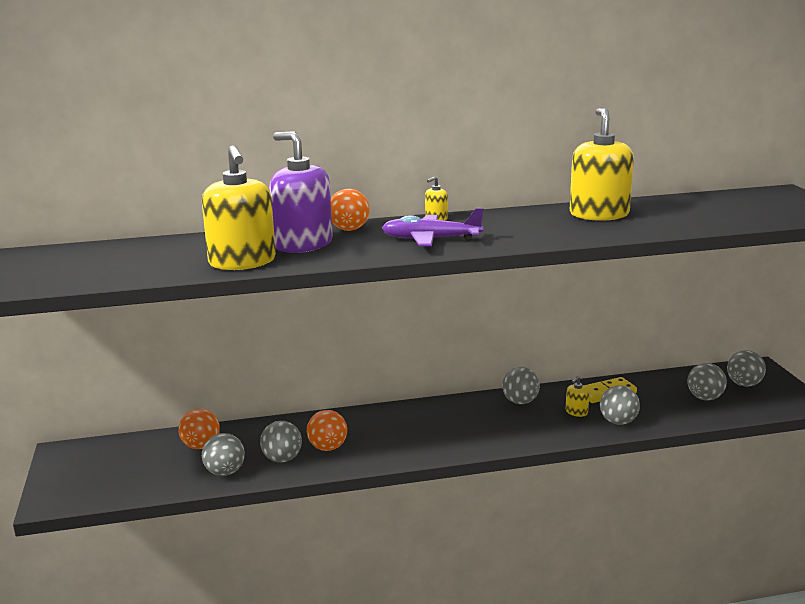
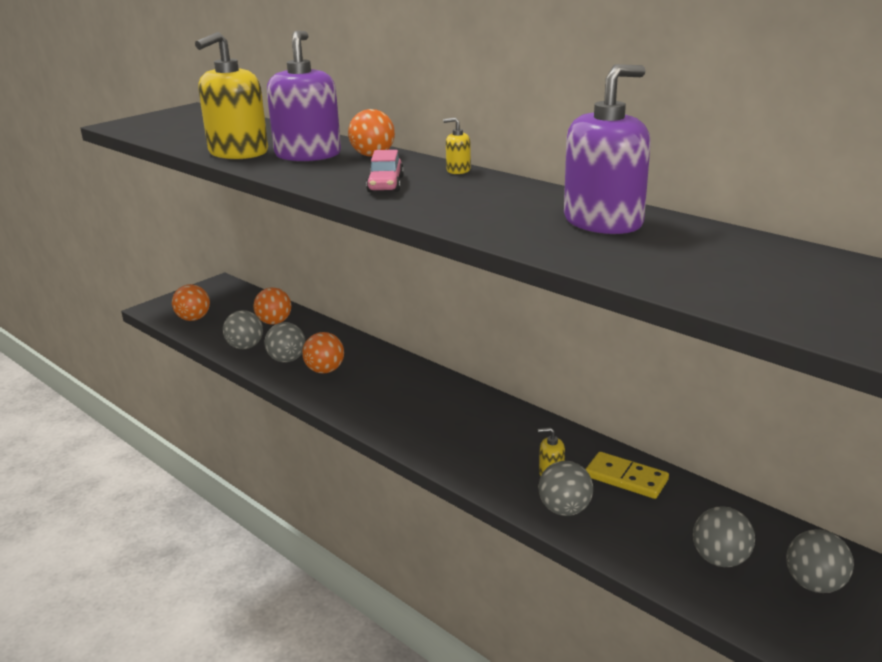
camera: 55 degrees right, 5 degrees up
(117, 484) = (193, 318): none -> orange ball
(430, 239) = (385, 184): purple plane -> pink car
(520, 402) = (528, 431): grey ball -> none
(599, 214) = (603, 222): yellow soap dispenser -> purple soap dispenser

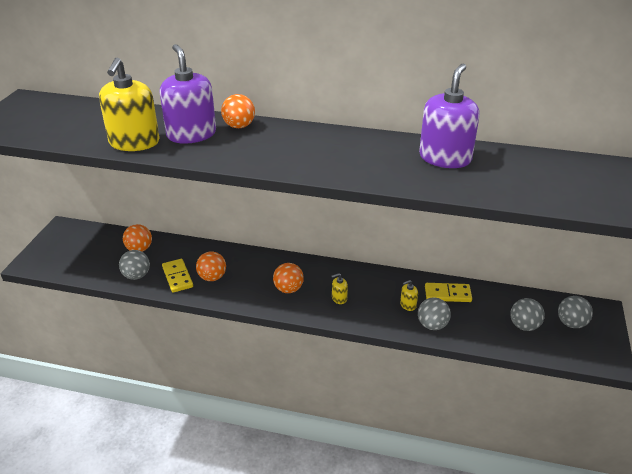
camera: 30 degrees left, 10 degrees up
(193, 318) = (72, 263): orange ball -> orange ball (288, 289)
(287, 359) = (177, 277): grey ball -> yellow domino
(385, 184) = (282, 153): pink car -> none
(458, 170) = (313, 130): yellow soap dispenser -> yellow soap dispenser (339, 298)

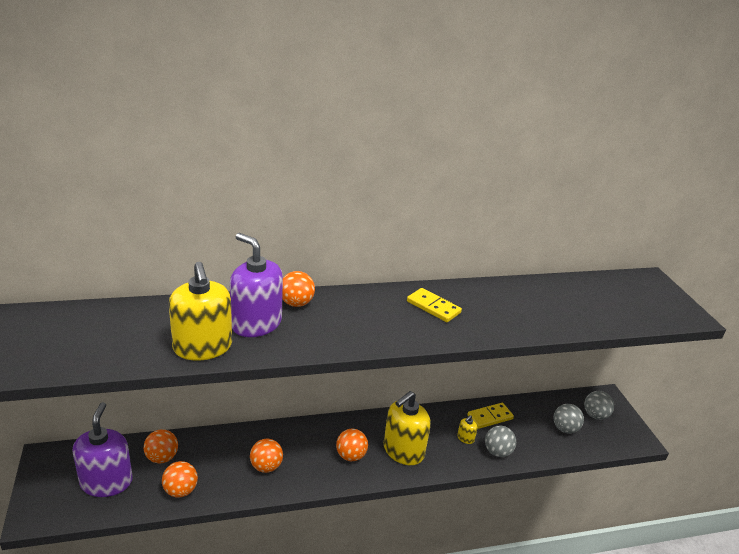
camera: 30 degrees left, 5 degrees down
(136, 276) = (180, 490): grey ball -> orange ball
(177, 277) = (228, 478): yellow domino -> yellow domino (433, 307)
(339, 298) = (403, 450): yellow soap dispenser -> yellow soap dispenser, size x2.40
(445, 158) = (504, 299): purple soap dispenser -> purple soap dispenser (106, 482)

